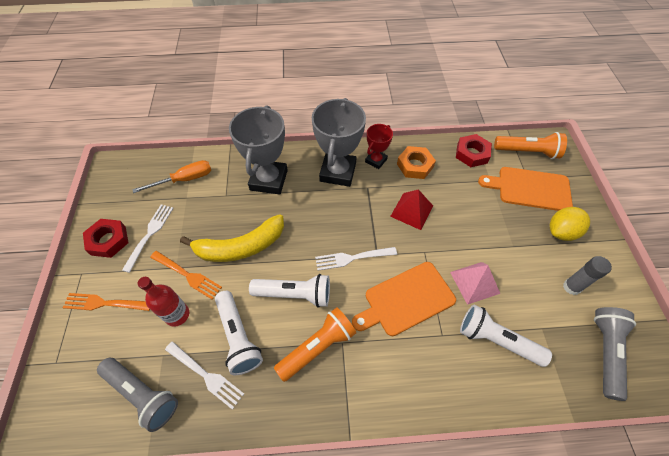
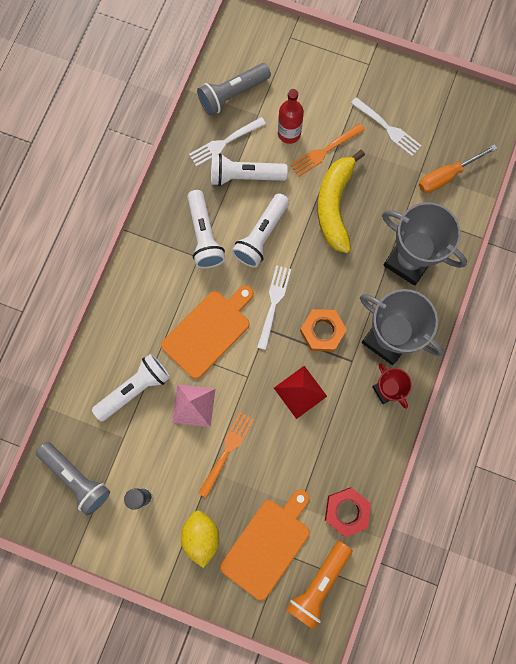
camera: 115 degrees right, 20 degrees up
(105, 303) = (328, 79): orange fork -> orange fork (227, 451)
(108, 240) = (396, 91): red nut -> none
(184, 179) = (446, 176): orange screwdriver -> orange screwdriver turned 60 degrees clockwise
(317, 347) = (204, 235): orange flashlight -> white flashlight
(406, 299) = (208, 331): orange cutting board -> orange cutting board turned 45 degrees clockwise
(415, 165) = (359, 431): orange nut -> orange nut (322, 331)

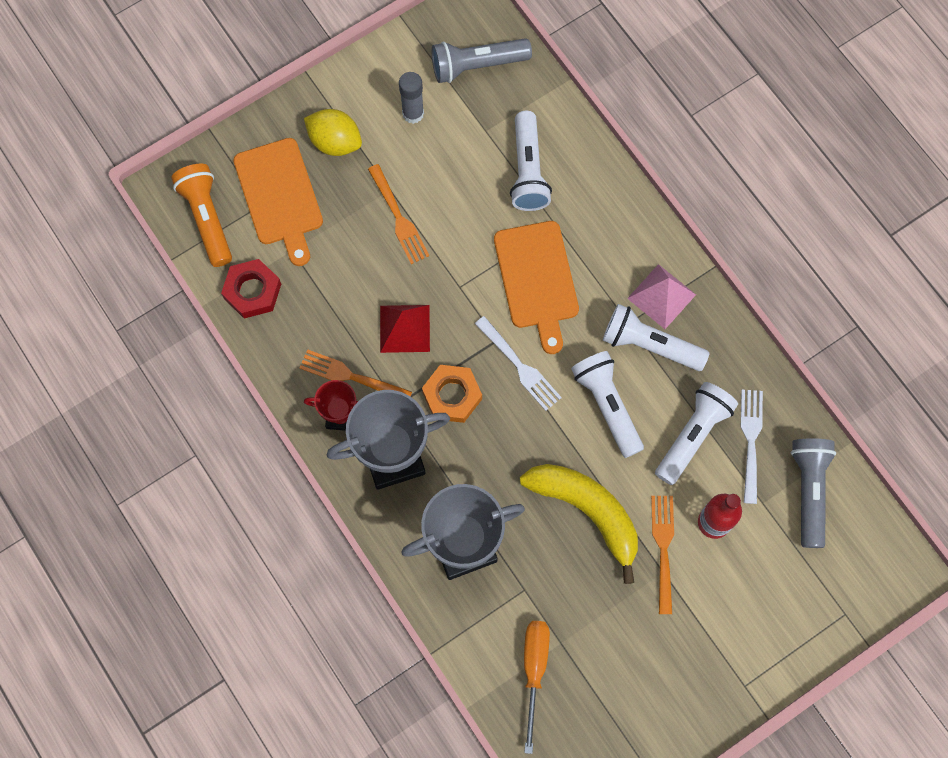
camera: 125 degrees right, 5 degrees down
(193, 405) = (469, 215): pink pyramid -> pink pyramid (661, 296)
(355, 402) = (352, 376): none -> orange fork
(387, 128) = (643, 644): white fork -> none

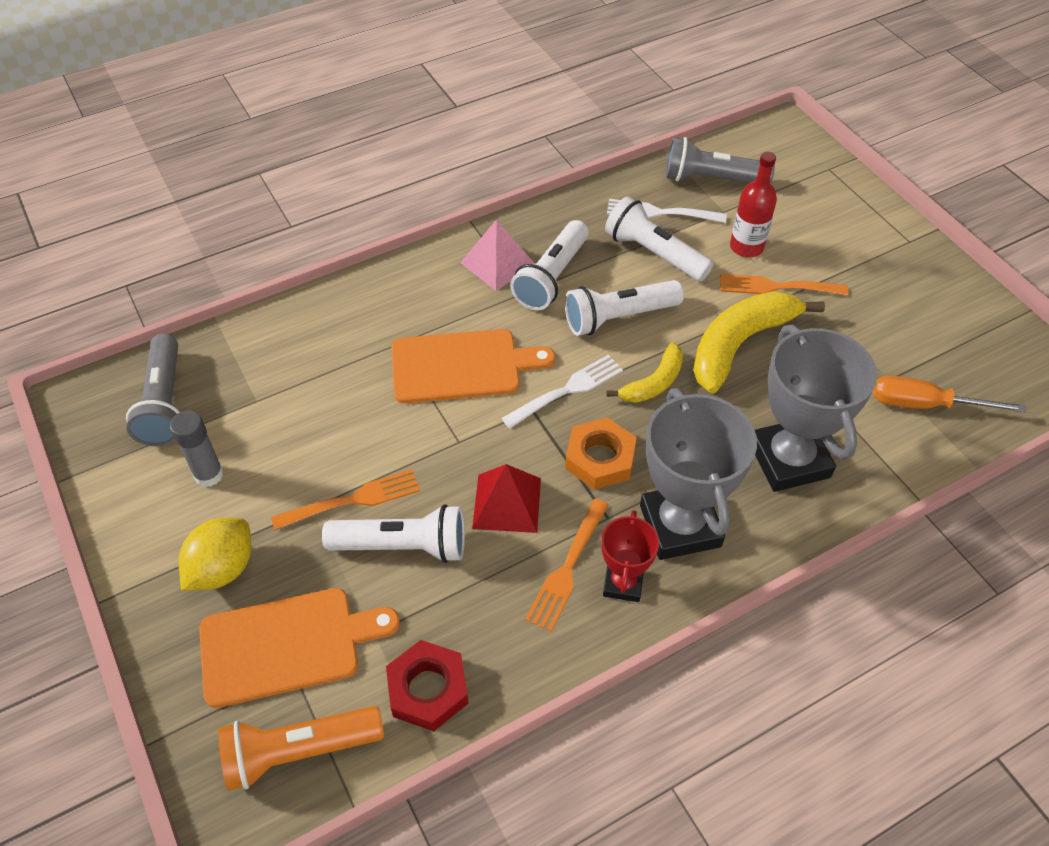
camera: 85 degrees left, 20 degrees down
(528, 170) = (321, 364): white flashlight -> white flashlight (403, 546)
(535, 437) = (654, 383): none -> yellow banana

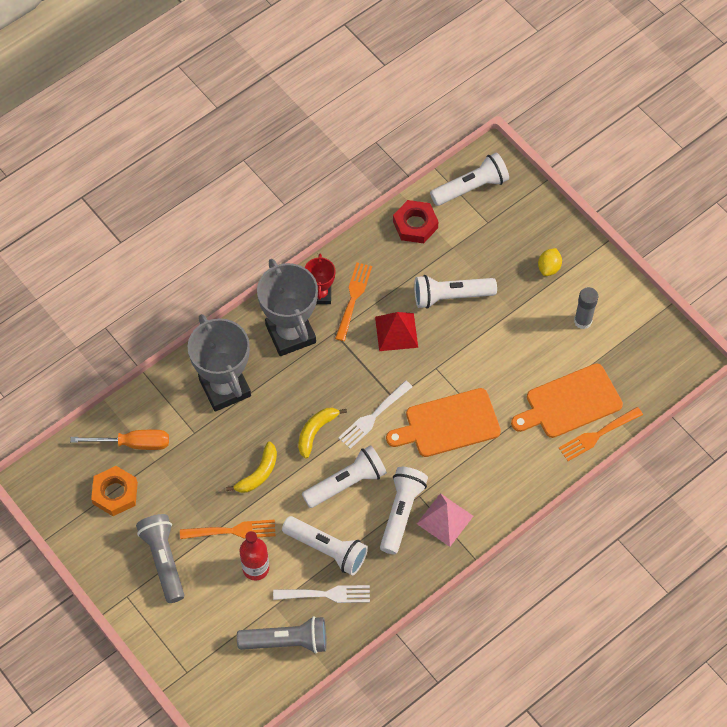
camera: 170 degrees right, 10 degrees up
(164, 402) = (634, 365): grey flashlight -> grey flashlight (164, 560)
(222, 569) = (549, 268): yellow lemon -> yellow lemon, size x0.65
(287, 645) = (496, 234): orange cutting board -> orange cutting board (569, 403)
(299, 751) = (471, 187): orange flashlight -> white flashlight
(352, 501) = (490, 318): orange fork -> orange fork (598, 434)
(600, 458) = (344, 370): orange nut -> orange nut (115, 493)
(739, 344) = (258, 473): yellow banana -> yellow banana, size x0.57

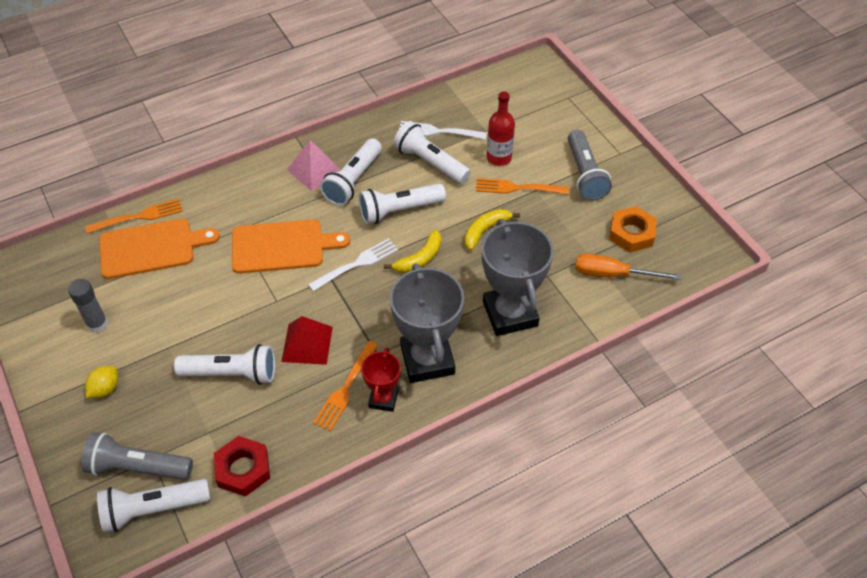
camera: 170 degrees left, 10 degrees down
(286, 641) = (479, 105): grey flashlight -> grey flashlight (138, 467)

